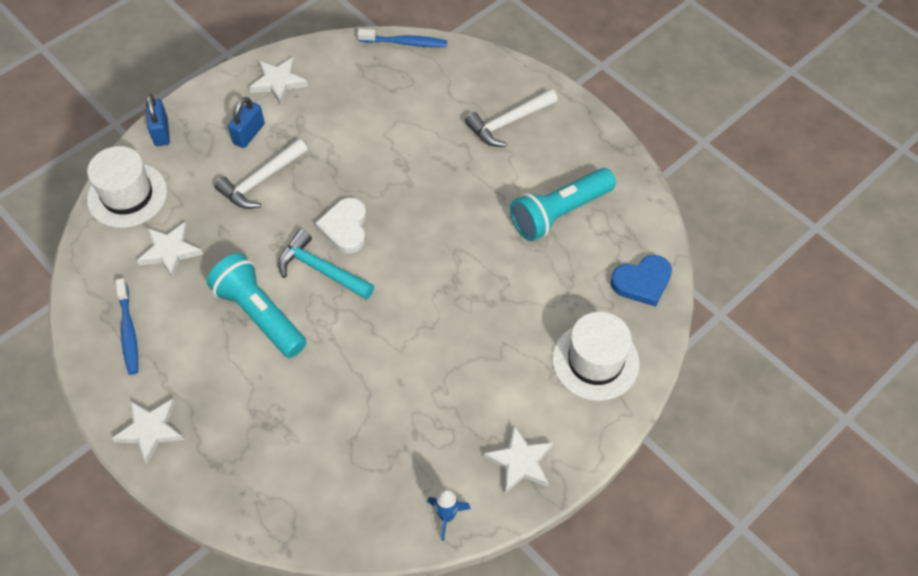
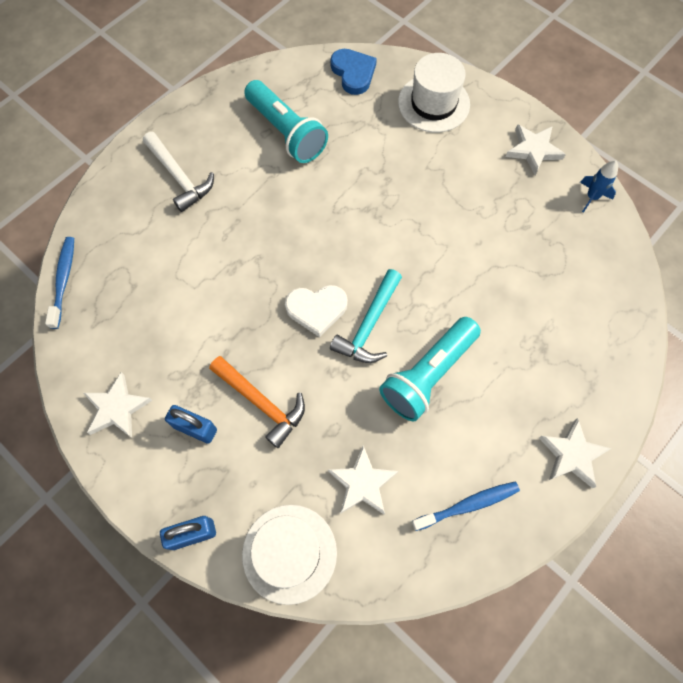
camera: 95 degrees left, 10 degrees up
(261, 181) = (261, 402): white hammer -> orange hammer

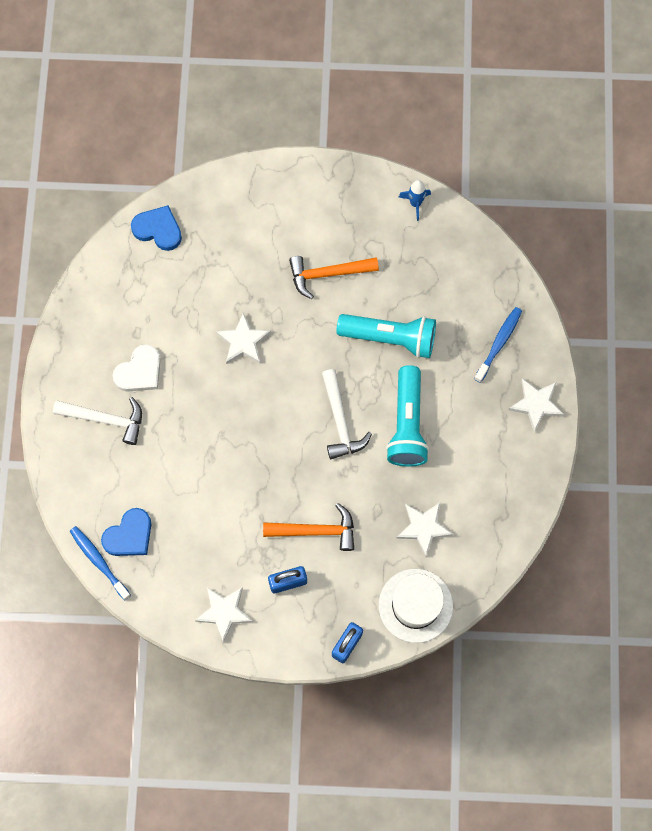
camera: 40 degrees left, 5 degrees up
(107, 279) = (129, 535): none -> blue heart
(286, 132) = (152, 320): turquoise flashlight -> turquoise flashlight (390, 338)
(316, 309) = (296, 439): white heart -> white heart (139, 371)
(369, 325) = (340, 421): turquoise hammer -> white hammer
(433, 103) = (242, 210): white hat -> none
(464, 199) = (328, 274): none -> orange hammer
(468, 505) = (498, 488): blue toothbrush -> blue toothbrush (499, 343)
(533, 150) = (346, 195): white star -> white star (243, 342)

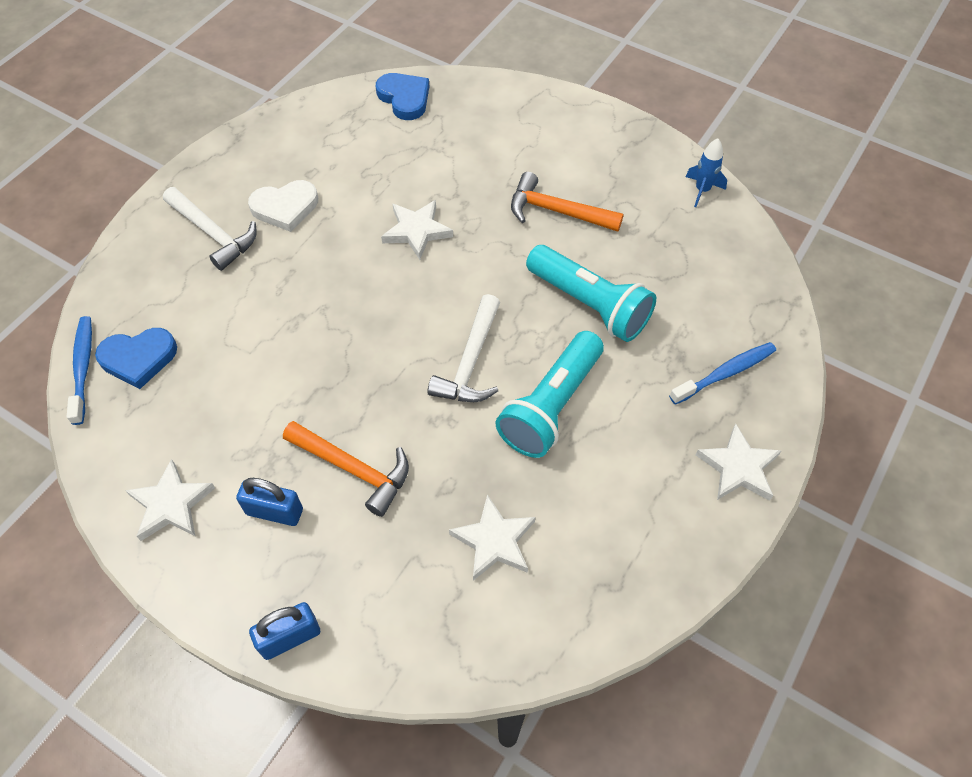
camera: 30 degrees right, 15 degrees down
(415, 605) = (417, 638): white hat -> none

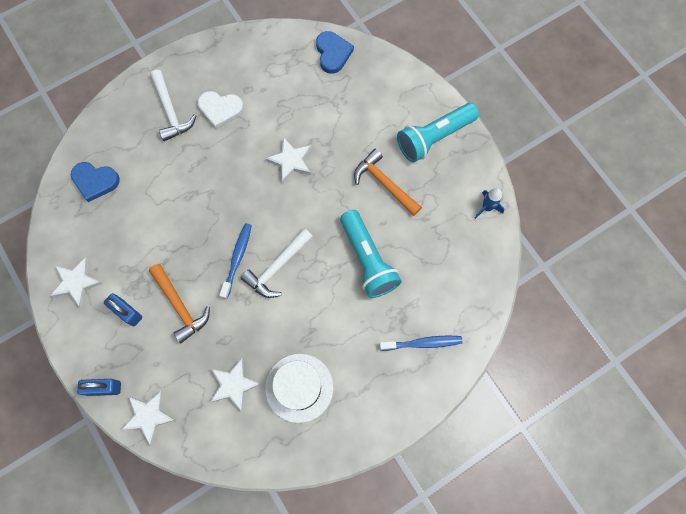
camera: 25 degrees right, 15 degrees up
(83, 368) = (64, 174): blue toothbrush -> blue toothbrush (237, 259)
(551, 406) = (308, 317): turquoise flashlight -> turquoise flashlight (434, 138)
(592, 502) = (299, 387): none -> white hat
(738, 467) = (394, 406): white star -> white star (149, 416)

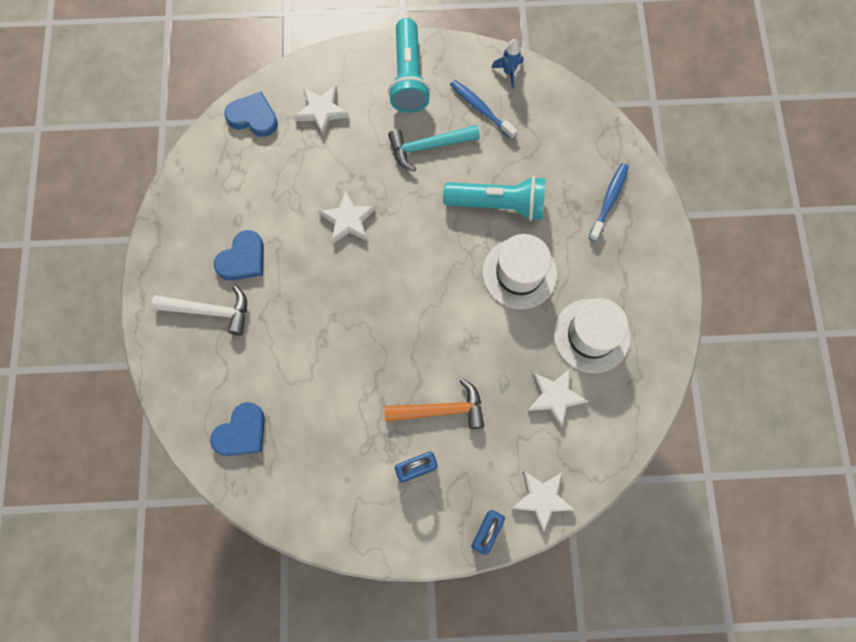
camera: 60 degrees left, 0 degrees up
(76, 282) = (350, 508): white star -> white star (321, 111)
(220, 109) = (243, 259): white heart -> blue heart
(237, 259) = (423, 327): blue toothbrush -> blue toothbrush (481, 109)
(277, 267) = (455, 292): white hammer -> none
(319, 306) = (519, 273): none -> white hat
(384, 184) = (428, 146): orange hammer -> turquoise hammer

